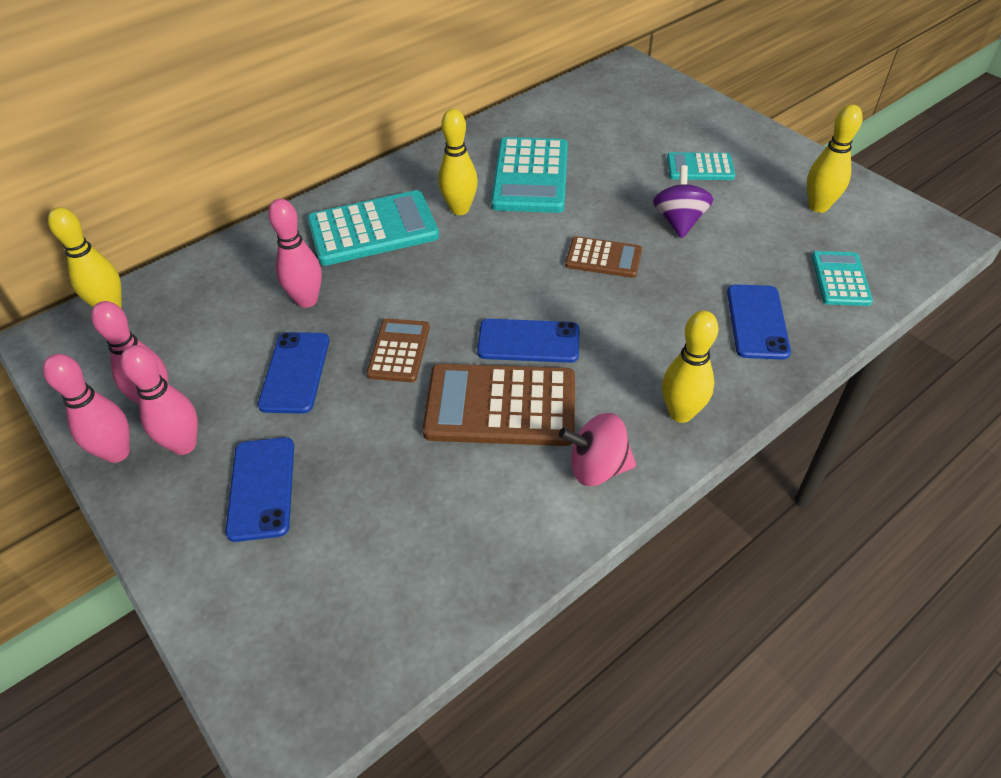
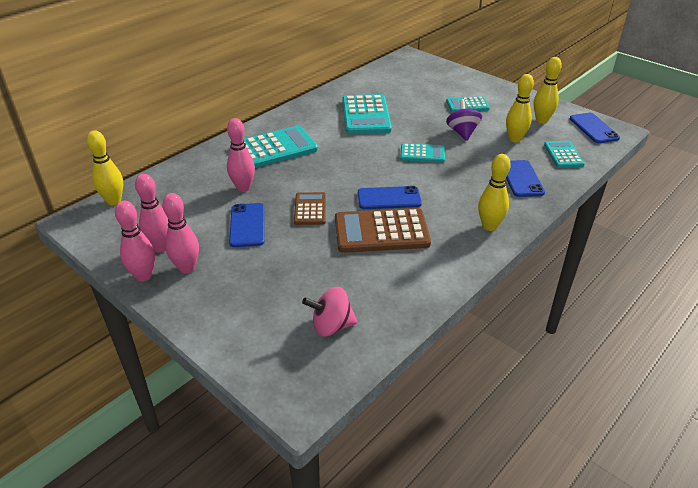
camera: 10 degrees left, 10 degrees down
(261, 488) = (244, 285): blue phone -> blue phone (593, 128)
(460, 209) = (326, 135): yellow bowling pin -> yellow bowling pin (514, 139)
(597, 467) = (448, 256): pink spinning top -> pink spinning top (331, 326)
(603, 258) = (422, 154): brown calculator -> turquoise calculator

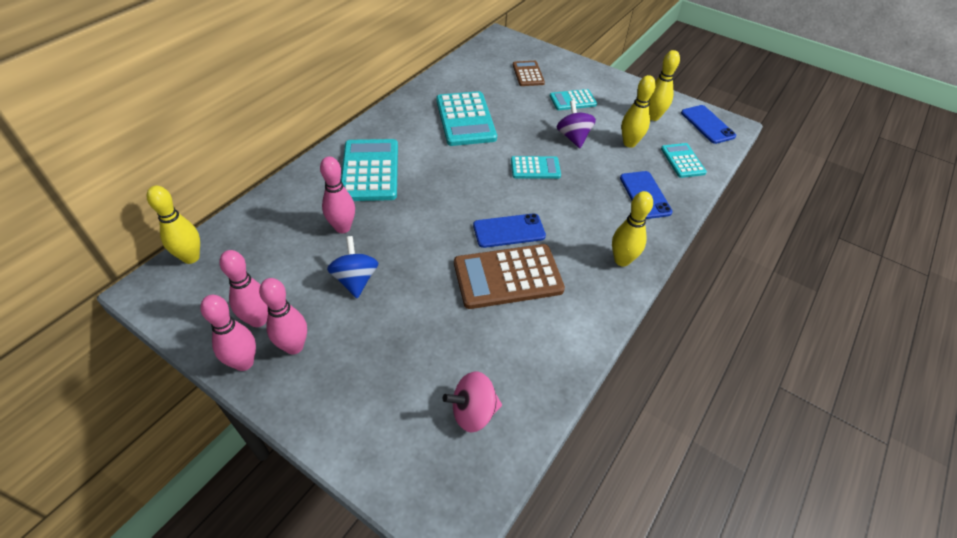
camera: 10 degrees left, 10 degrees up
(247, 225) = (355, 280): blue phone -> blue spinning top
(274, 148) = (370, 170): turquoise calculator -> turquoise calculator turned 60 degrees counterclockwise
(310, 209) = (424, 252): brown calculator -> brown calculator (528, 74)

